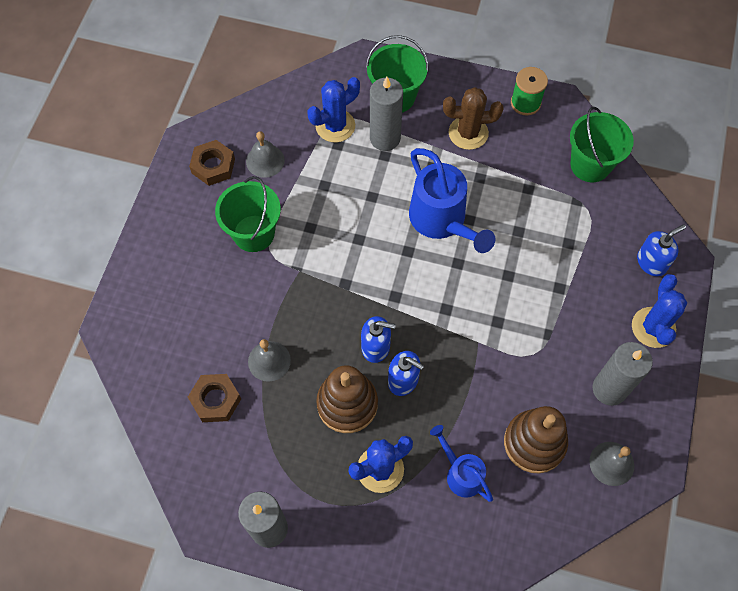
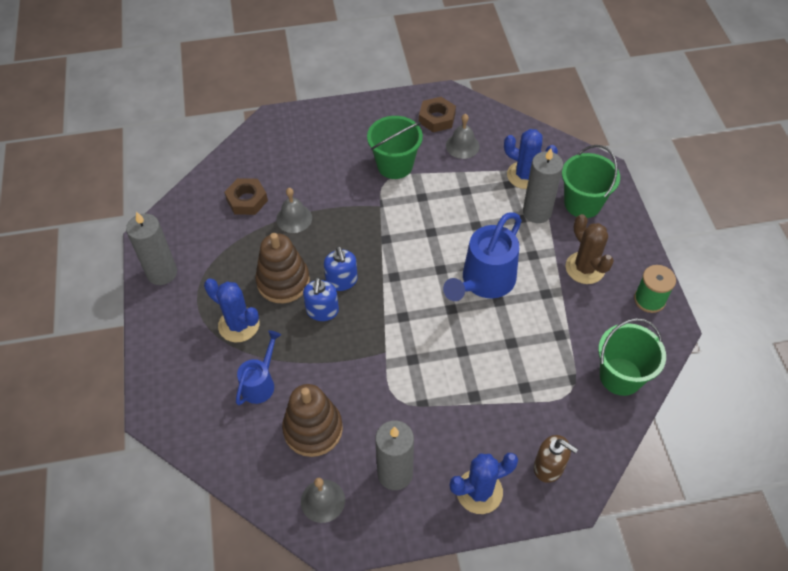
camera: 65 degrees right, 10 degrees down
(651, 262) = (549, 467): blue soap dispenser -> brown soap dispenser

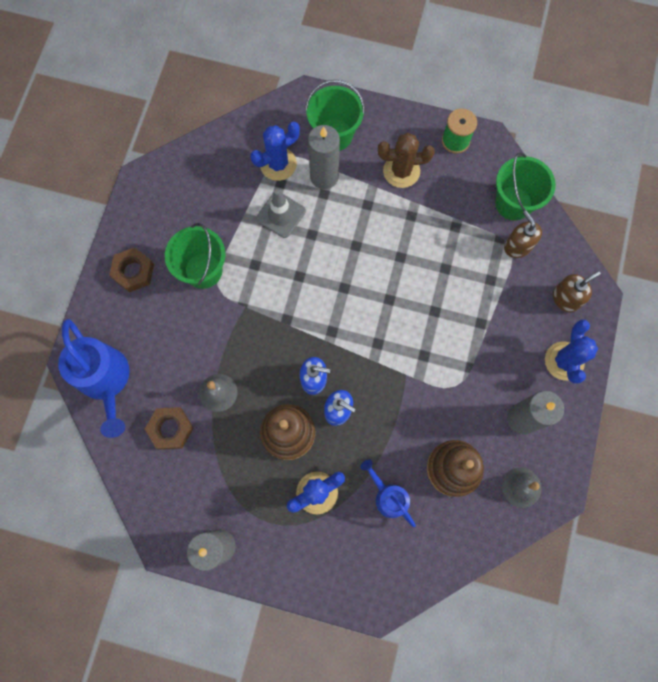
camera: 65 degrees left, 20 degrees up
(437, 118) = (165, 204): brown nut -> brown nut (133, 272)
(462, 146) = (213, 199): grey bell -> none
(479, 196) = (281, 215): none -> grey traffic cone
(484, 282) = (375, 259): blue watering can -> blue watering can (106, 381)
(576, 398) = (517, 246): none -> brown soap dispenser

